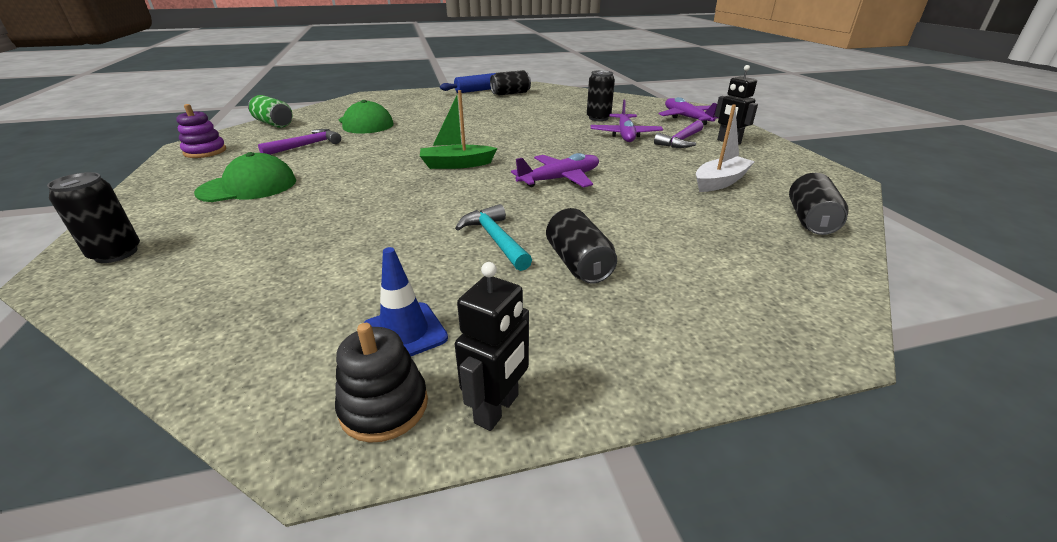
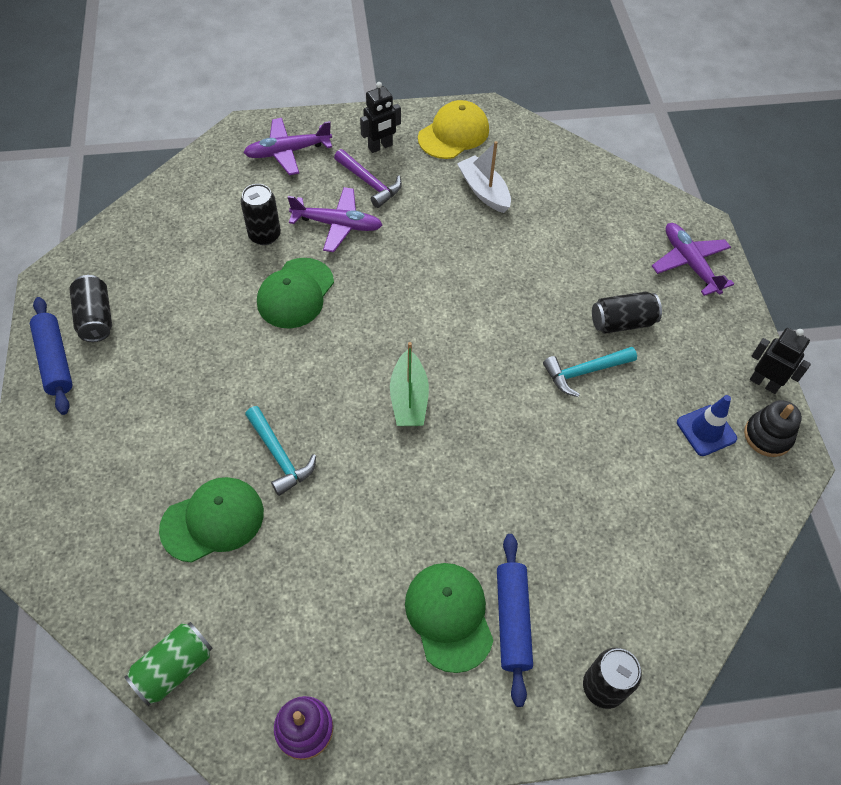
camera: 85 degrees left, 25 degrees up
(224, 210) = (512, 620): none -> blue rolling pin
(306, 146) = (306, 585): purple hammer -> none
(409, 133) = (279, 456): none -> turquoise hammer
(549, 128) = (295, 293): none -> green cap
(559, 179) = (463, 309): purple plane -> purple plane (690, 264)
(784, 166) = (453, 134): none -> yellow cap
(810, 220) = (561, 166): black can -> none

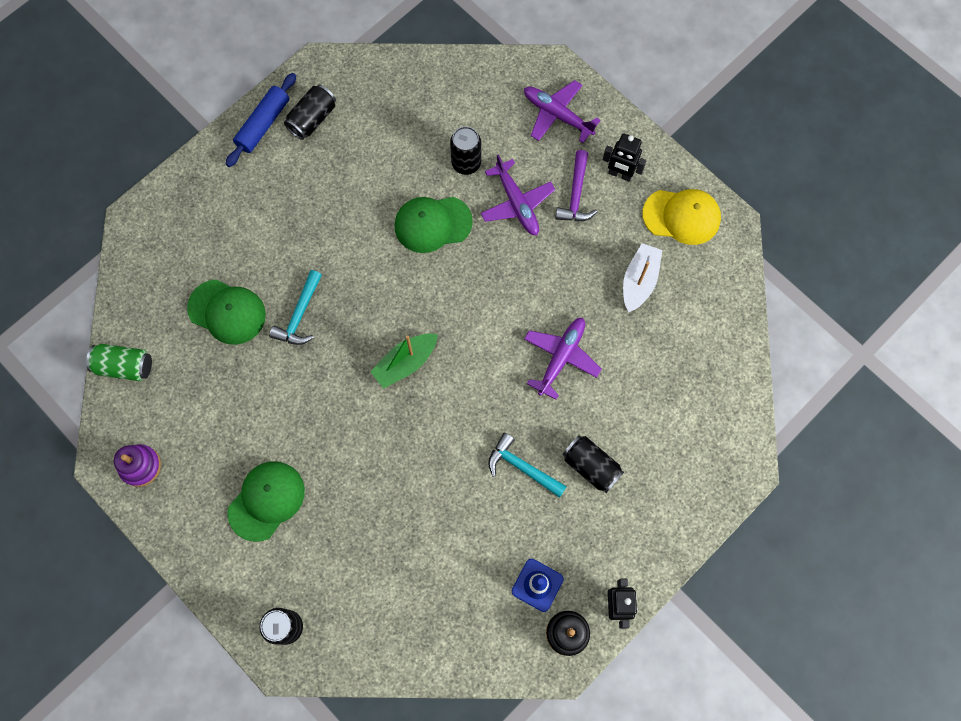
camera: 55 degrees right, 15 degrees up
(512, 620) = (291, 542): blue rolling pin -> none
(690, 264) = (694, 483): purple plane -> purple plane (560, 358)

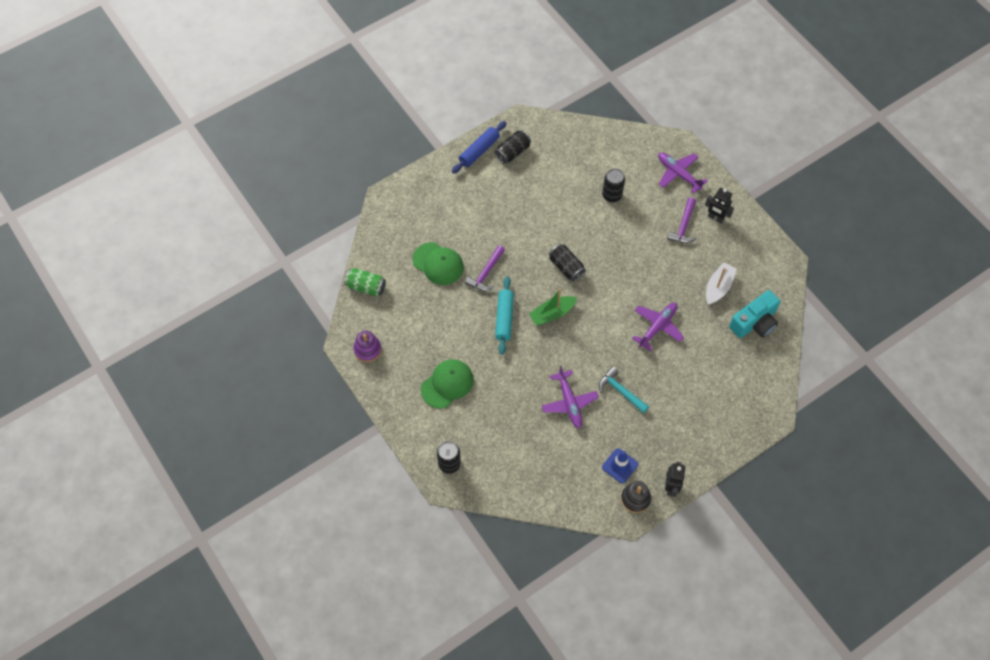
camera: 10 degrees right, 10 degrees down
(299, 315) = (486, 273): turquoise hammer -> purple hammer
(336, 381) = (504, 318): none -> turquoise rolling pin
(432, 224) = (583, 230): green cap -> none
(516, 203) = (642, 225): purple plane -> purple plane (569, 402)
(591, 466) = (667, 398): black can -> black can (566, 267)
(681, 216) = (754, 251): yellow cap -> none
(698, 327) = (754, 322): none -> turquoise camera

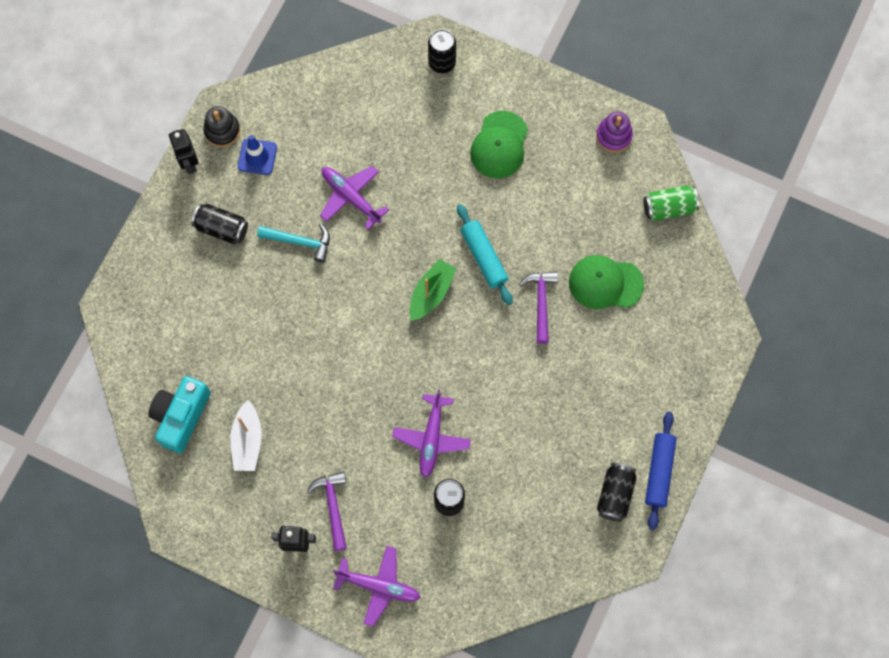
camera: 150 degrees right, 10 degrees up
(566, 267) = (449, 364): black can -> black can (222, 228)
(657, 327) = (297, 345): purple plane -> purple plane (432, 438)

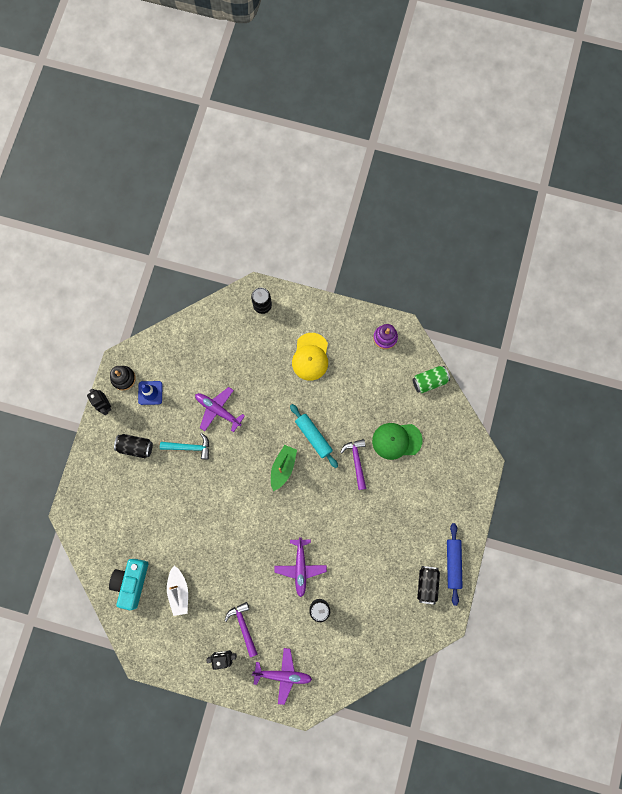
camera: 10 degrees left, 5 degrees up
(499, 145) = (310, 357): green cap -> yellow cap

